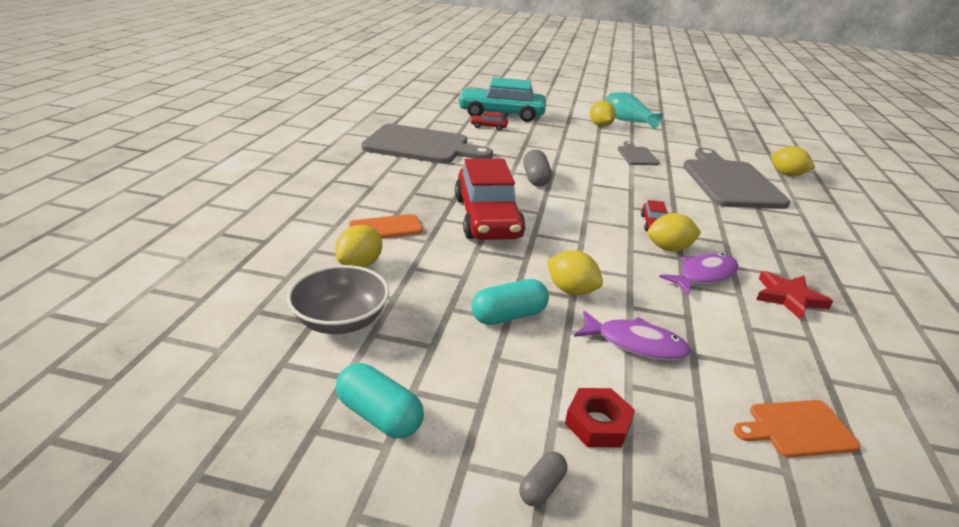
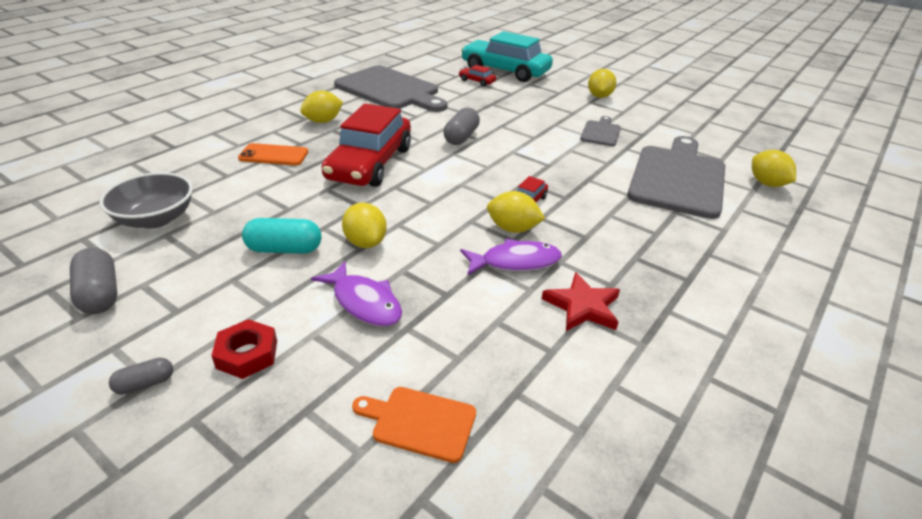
camera: 25 degrees right, 5 degrees up
(360, 264) = (219, 180): yellow lemon -> yellow lemon (323, 121)
(379, 415) = (100, 294): turquoise capsule -> grey capsule
(628, 121) = (638, 96): turquoise vase -> none

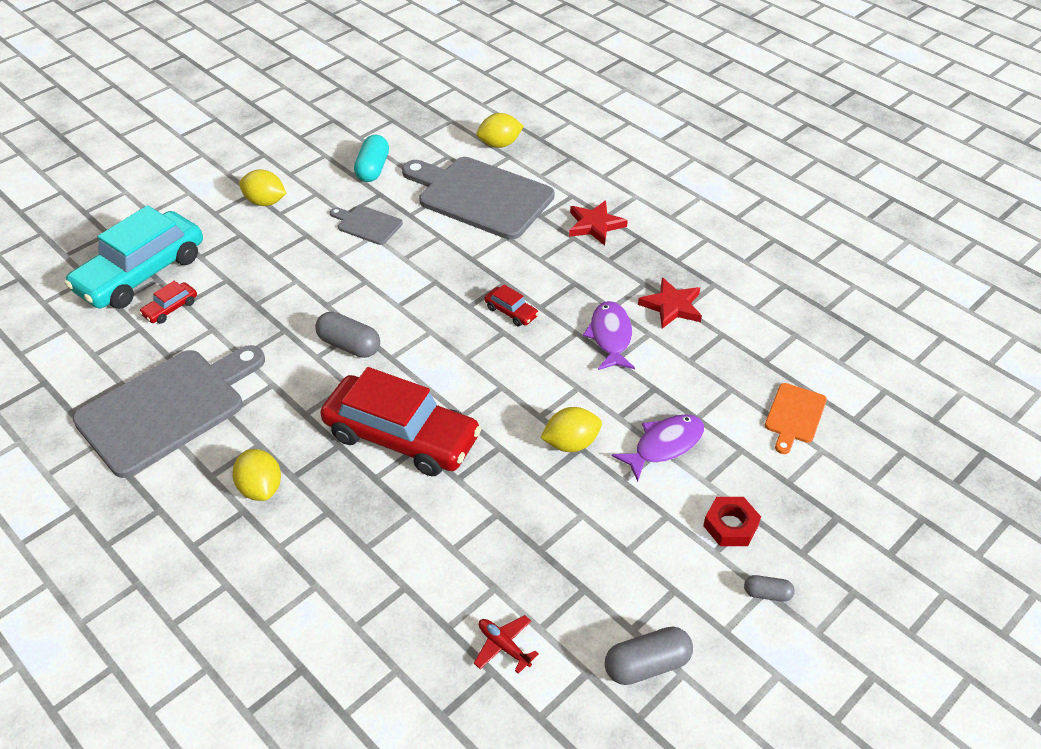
camera: 80 degrees left, 10 degrees up
(145, 384) = (767, 594): grey capsule -> grey capsule turned 60 degrees counterclockwise
(155, 219) = (504, 646): grey bowl -> red plane
(273, 155) = (357, 539): orange phone -> none
(284, 249) = (578, 511): turquoise capsule -> turquoise capsule (373, 169)
(513, 229) = (557, 330): yellow lemon -> none
(686, 246) = (595, 225): none -> red star

